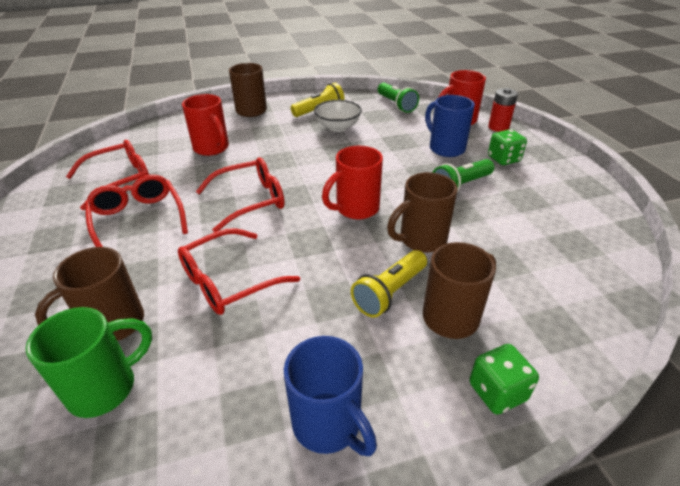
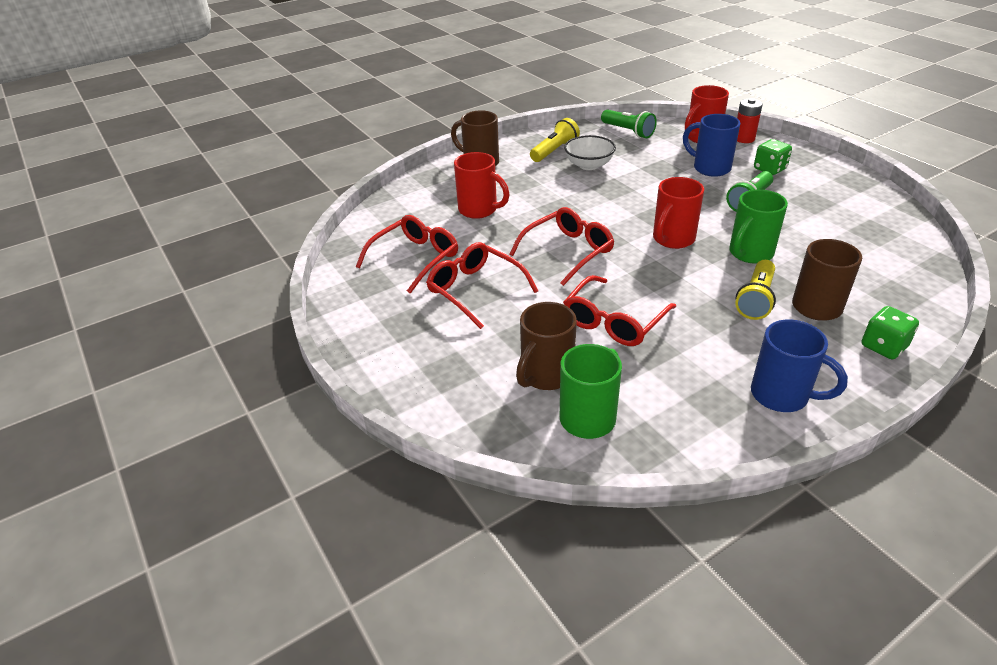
camera: 15 degrees left, 0 degrees up
(421, 240) = (749, 254): brown mug -> green mug

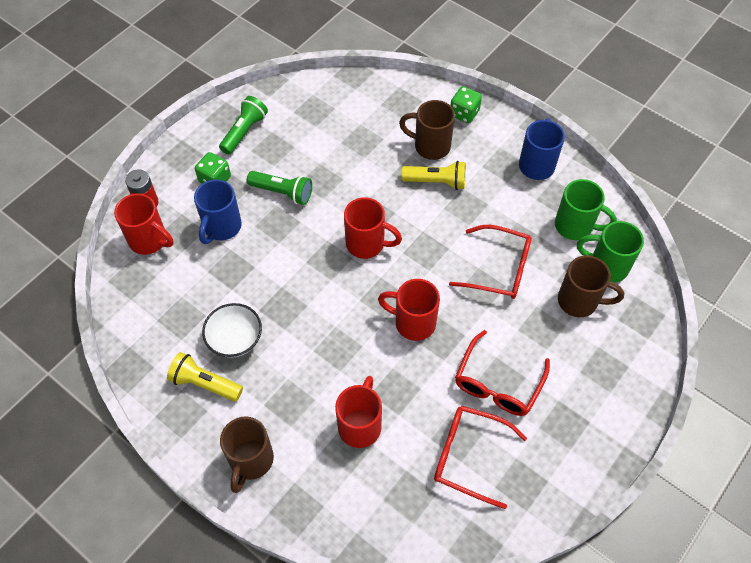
camera: 110 degrees left, 20 degrees up
(567, 252) = (413, 322): red glasses -> red mug
(628, 131) = (141, 314): green flashlight -> green flashlight (244, 132)
(749, 254) = (373, 188): green mug -> green mug (575, 226)

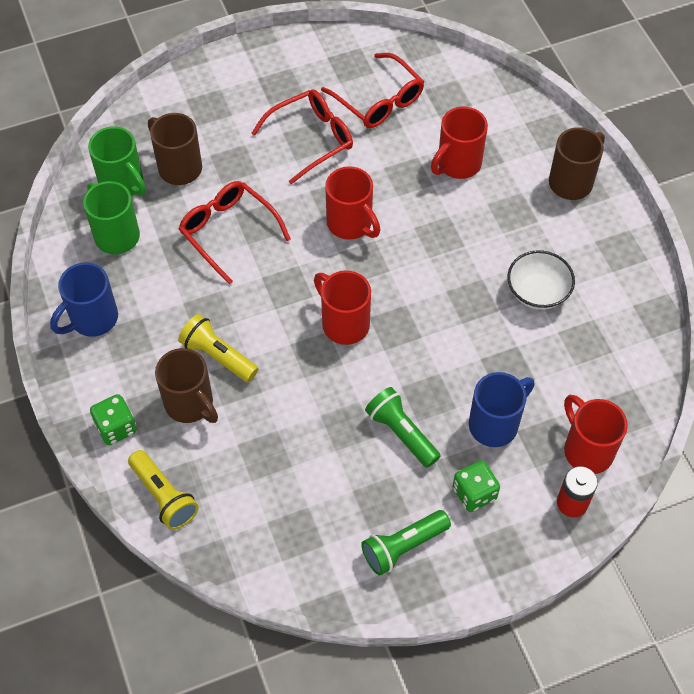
camera: 150 degrees left, 0 degrees up
(205, 383) = (586, 265): yellow flashlight -> yellow flashlight (164, 496)

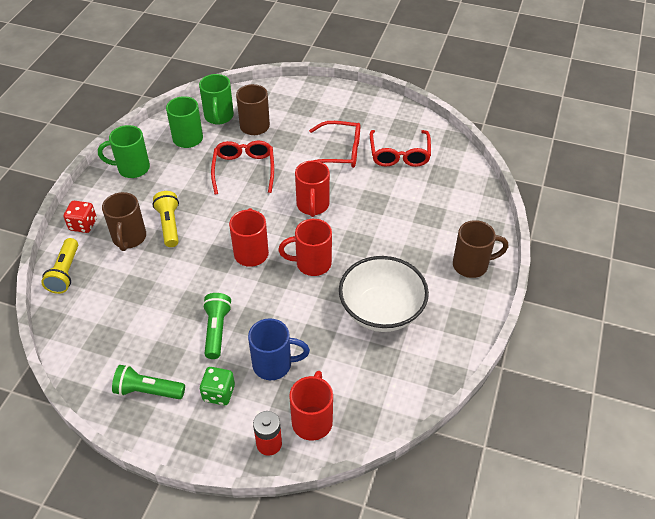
camera: 40 degrees right, 10 degrees down
(92, 319) = (132, 168): blue mug -> green mug
(116, 427) = (83, 225): green dice -> red dice
(457, 164) = (409, 213): red mug -> red mug (311, 263)
(537, 292) = (381, 311): white bowl -> white bowl, size x1.67

